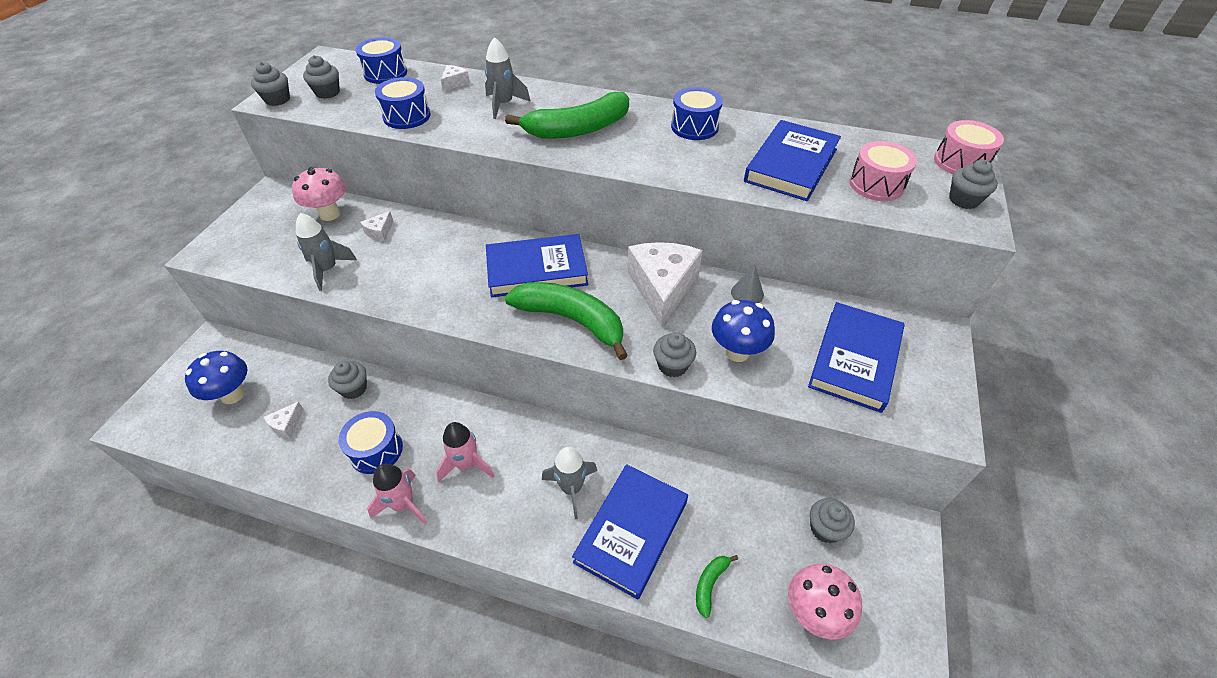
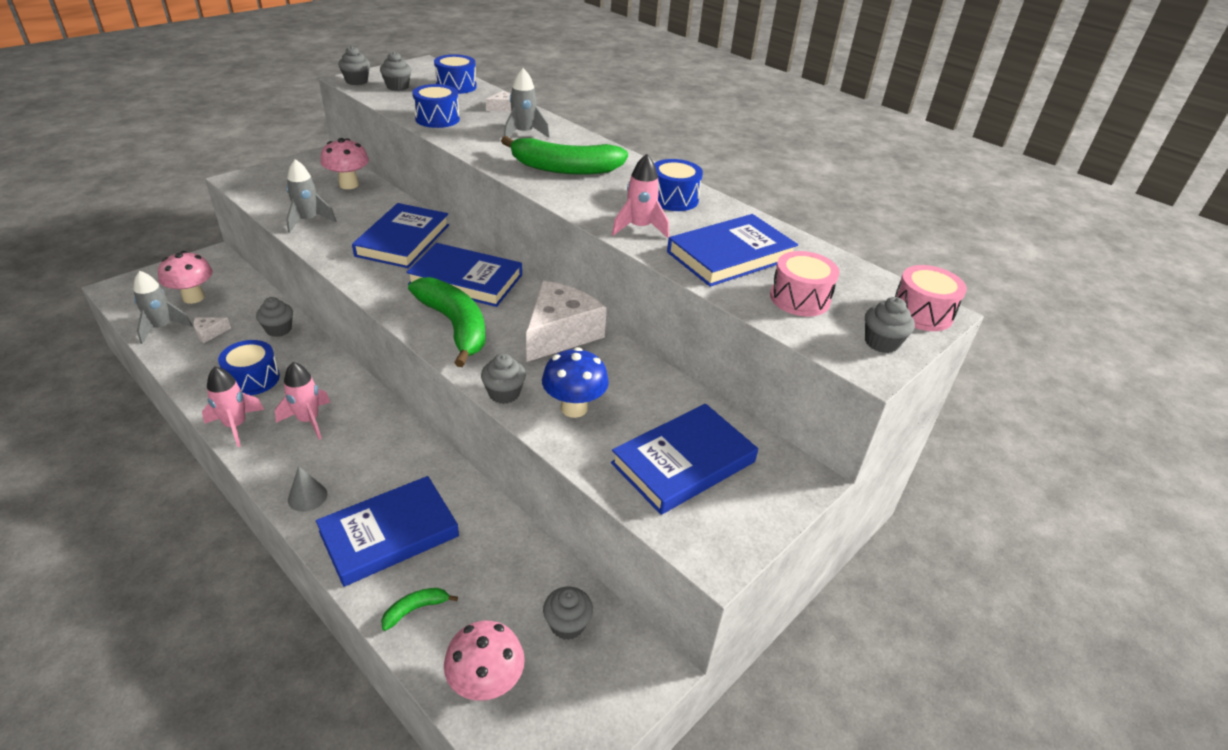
camera: 25 degrees right, 10 degrees down
(232, 395) = (193, 297): blue mushroom -> pink mushroom
(380, 232) = (372, 209): white cheese -> none
(441, 253) = (403, 240): none -> blue book
(571, 488) = (372, 477): grey rocket -> grey rocket (162, 328)
(699, 166) = (639, 228): none -> pink rocket
(747, 293) = (635, 368): grey cone -> grey cone (307, 497)

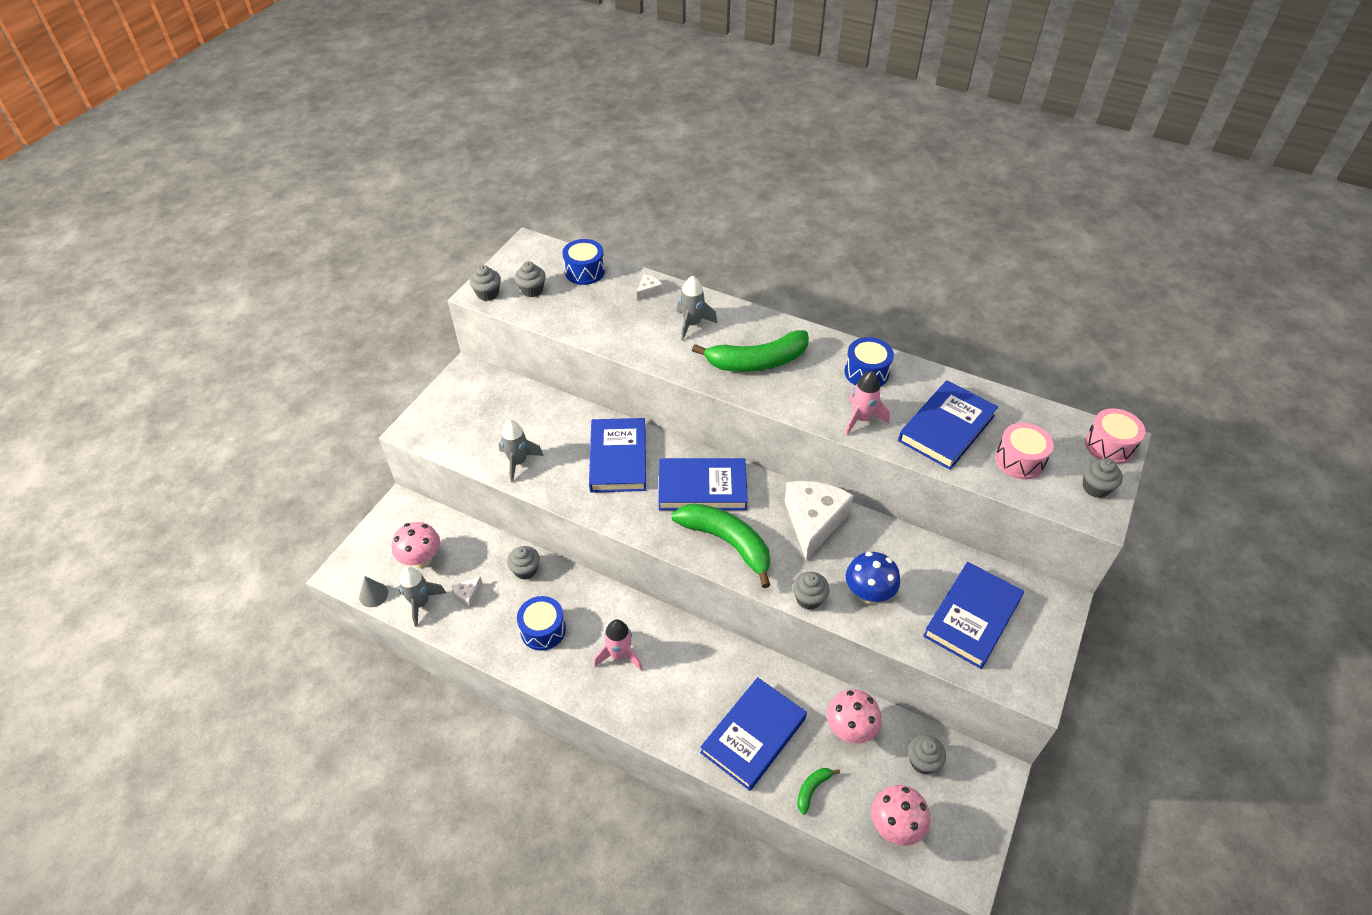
camera: 15 degrees left, 10 degrees up
(236, 426) = (564, 681): pink rocket -> none
(307, 497) = (669, 726): grey cone -> grey cone (373, 594)
(349, 185) = (519, 403): pink mushroom -> pink mushroom (849, 730)
(437, 119) = (603, 327): blue drum -> none

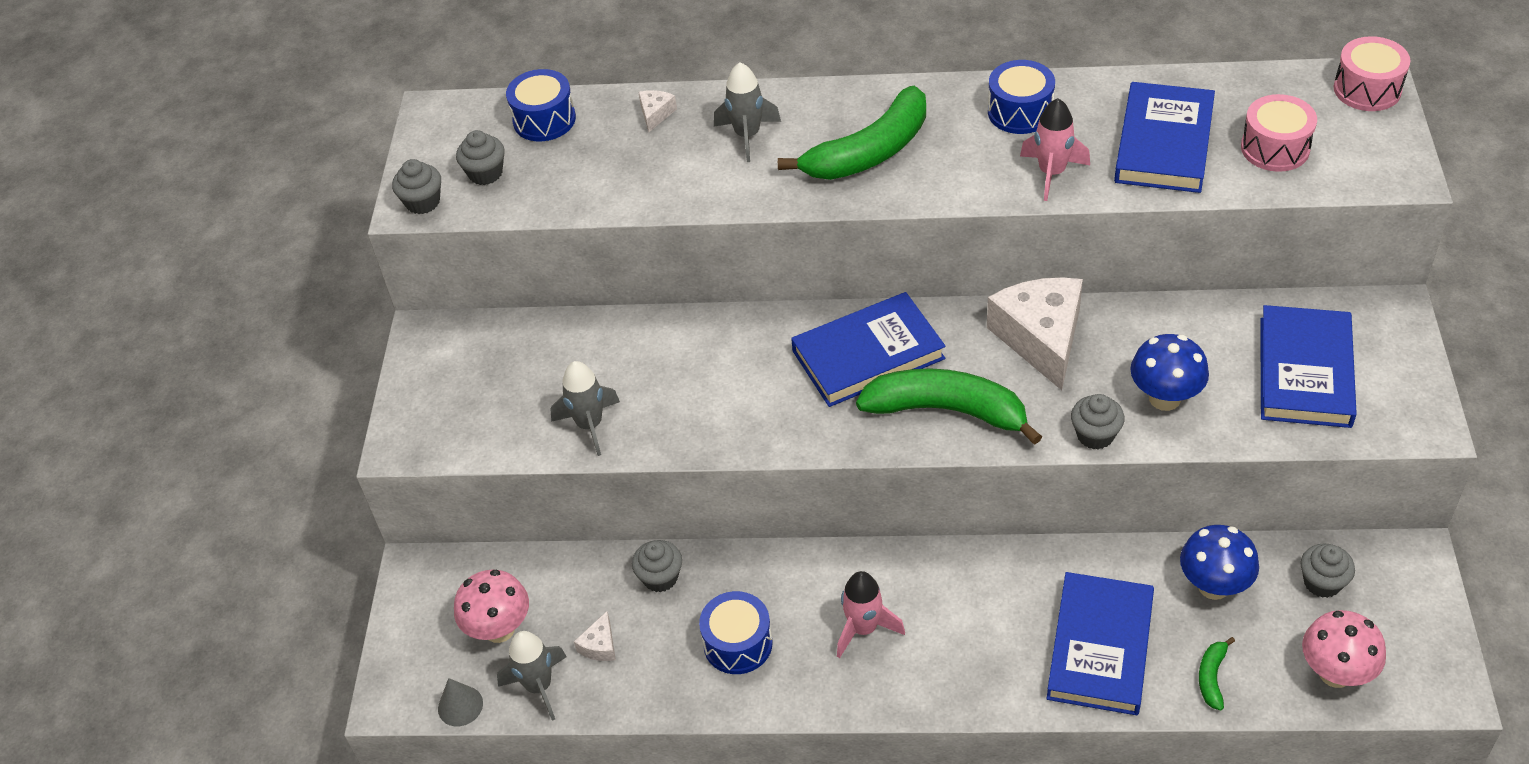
camera: 20 degrees left, 0 degrees up
(618, 458) = (727, 363): blue book -> none
(849, 730) = (1213, 586): pink mushroom -> blue mushroom
(1095, 488) = (1382, 146): grey cupcake -> none

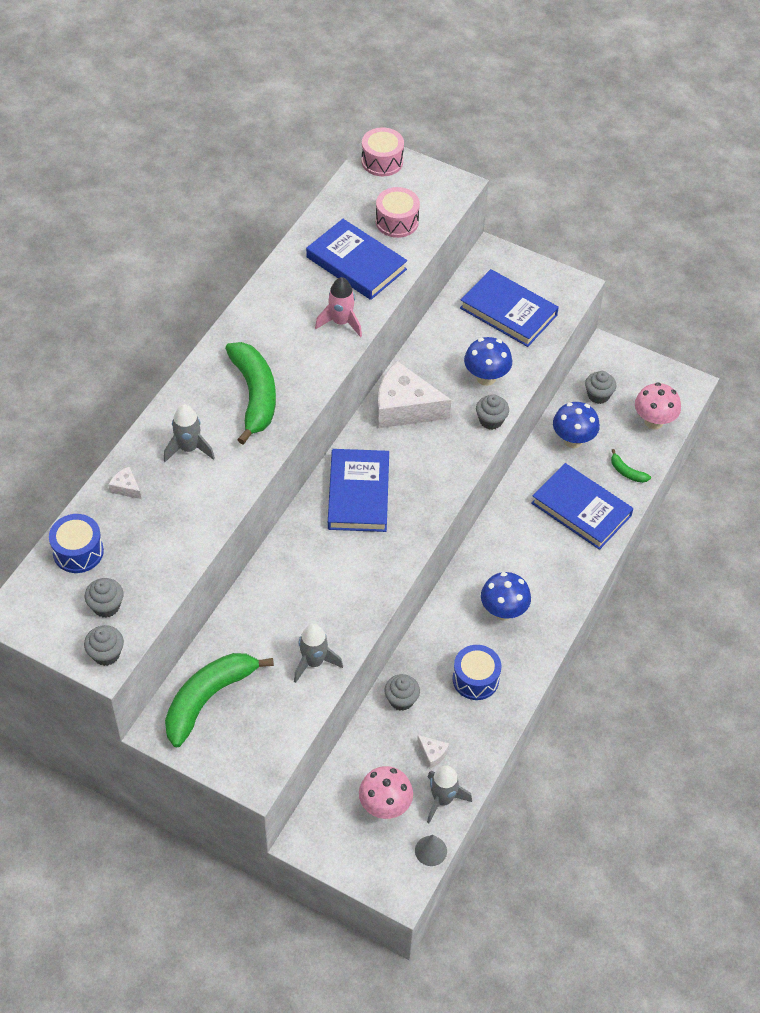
camera: 70 degrees left, 5 degrees up
(863, 628) = (503, 611): pink rocket -> blue mushroom
(947, 411) = (428, 477): green banana -> green banana (208, 699)
(1020, 112) = (278, 310): blue drum -> none

